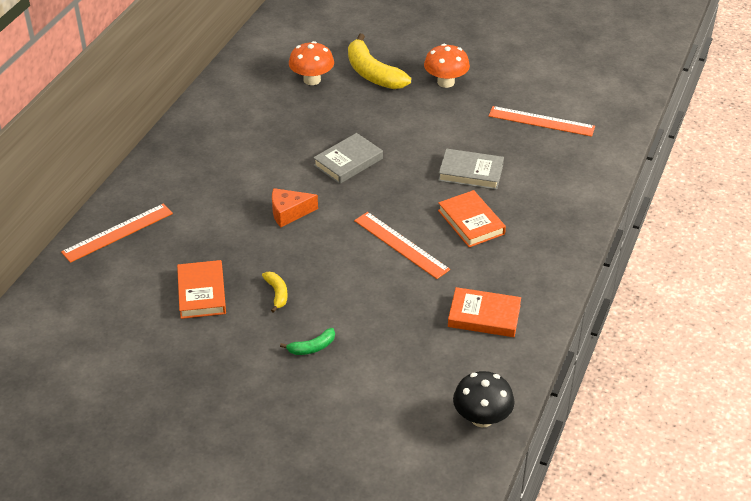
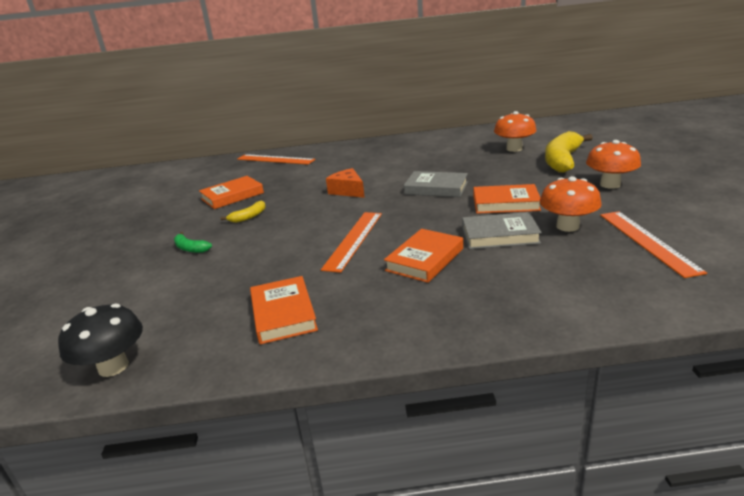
camera: 65 degrees right, 15 degrees down
(421, 143) = (505, 203): none -> orange book
(470, 173) = (499, 235): grey book -> grey book turned 75 degrees counterclockwise
(489, 138) = (567, 226): none -> orange mushroom

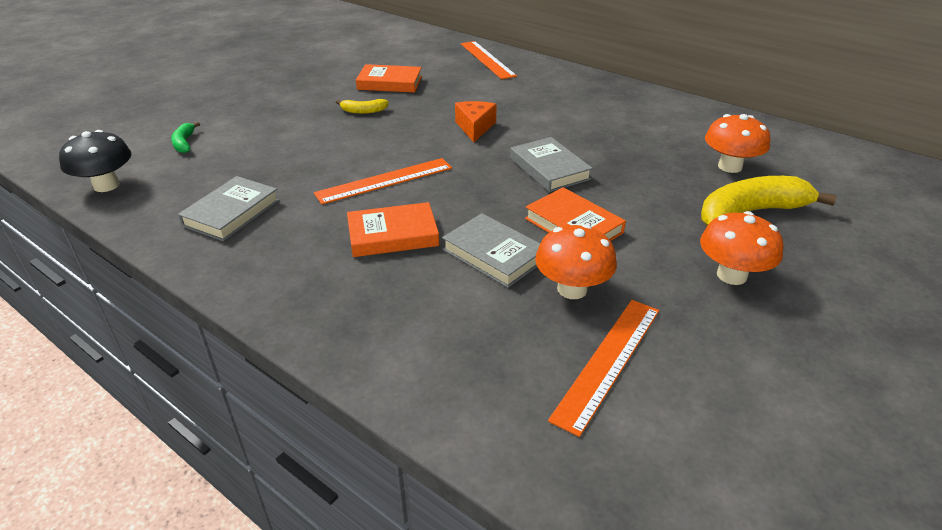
camera: 40 degrees right, 10 degrees up
(190, 248) = (283, 119): green banana -> green banana (184, 143)
(283, 314) = (232, 213): orange book -> grey book

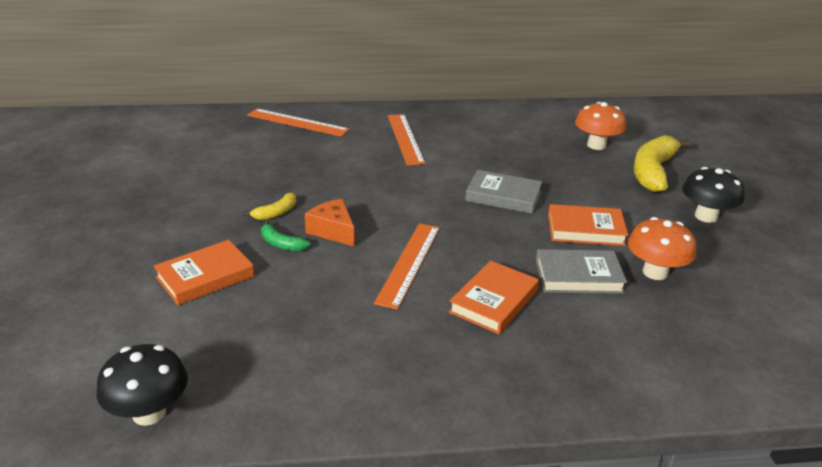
camera: 45 degrees left, 5 degrees down
(184, 143) = (150, 327): green banana -> green banana (281, 244)
(232, 213) = (336, 360): grey book -> none
(390, 83) = (250, 177): orange book -> orange book (205, 277)
(475, 127) = (395, 187): orange cheese -> orange cheese (333, 231)
(607, 361) = (740, 304): orange ruler -> orange ruler (405, 139)
(731, 275) = (706, 216): orange mushroom -> black mushroom

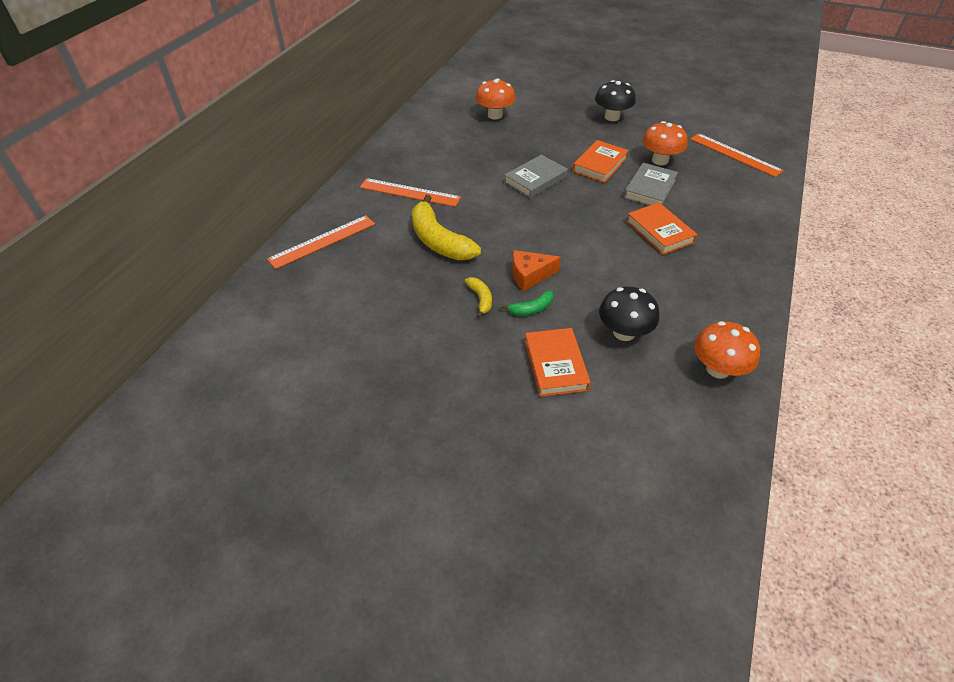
camera: 60 degrees left, 15 degrees up
(149, 413) = (717, 433): black mushroom -> black mushroom (624, 332)
(260, 396) = (718, 369): none -> orange mushroom
(408, 263) = (596, 252): orange ruler -> orange ruler (735, 155)
(653, 172) = (547, 110): yellow banana -> yellow banana (439, 241)

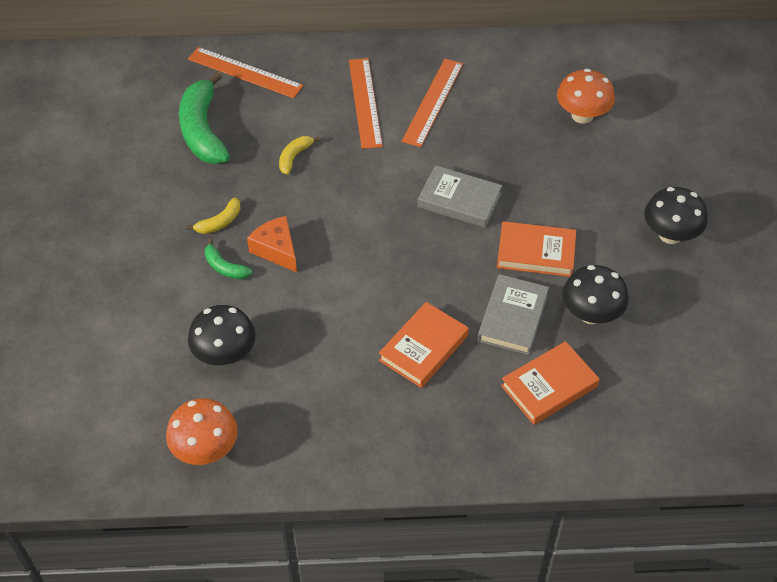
camera: 65 degrees right, 5 degrees up
(369, 282) = (203, 130): none -> green banana
(439, 241) = (294, 157): yellow banana -> yellow banana, size x0.47
(555, 365) = (152, 310): orange book -> orange book (549, 386)
(650, 189) = (513, 318): grey book -> grey book turned 75 degrees counterclockwise
(660, 160) = (591, 314): orange mushroom -> black mushroom
(735, 155) = (668, 398): orange ruler -> orange ruler (432, 102)

